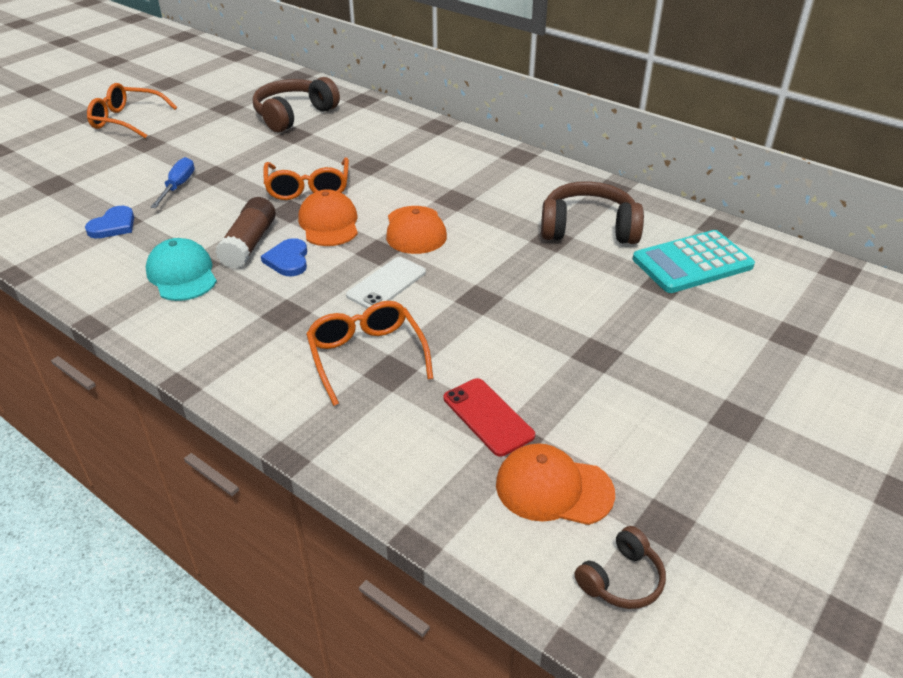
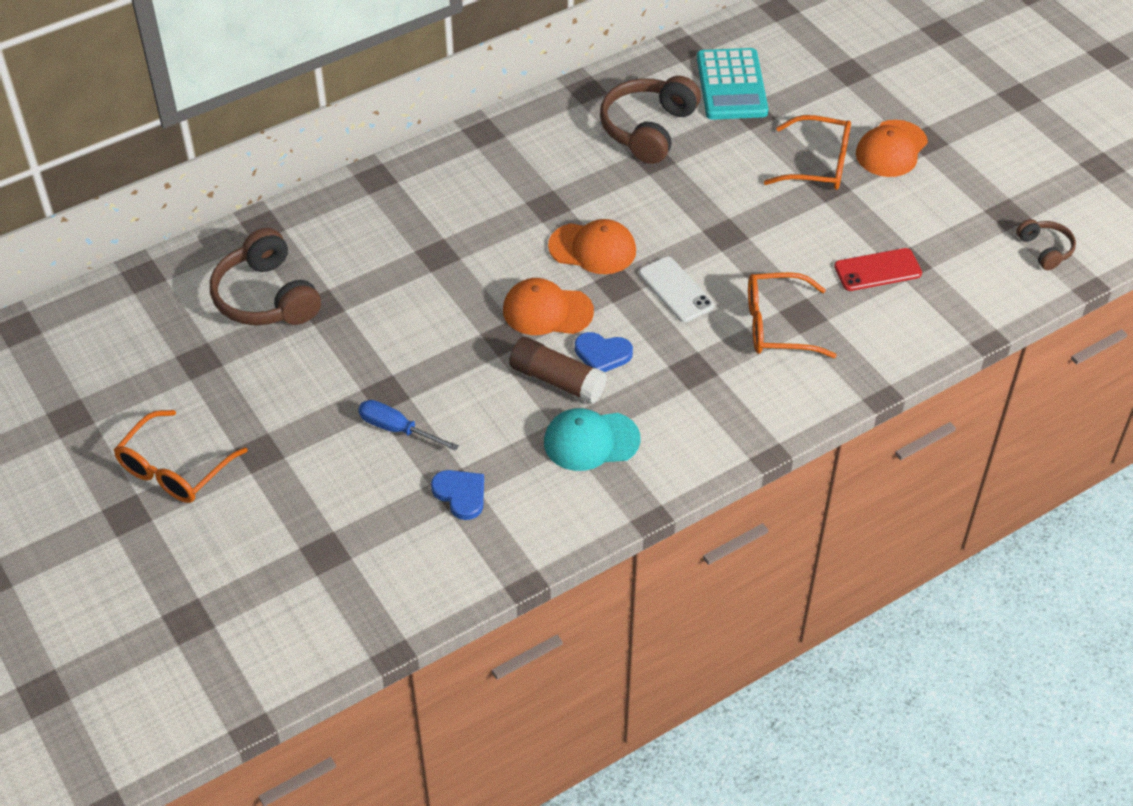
camera: 70 degrees left, 10 degrees up
(308, 188) = (462, 315): orange glasses -> orange glasses (817, 164)
(553, 488) = (961, 256): orange cap -> orange cap (891, 149)

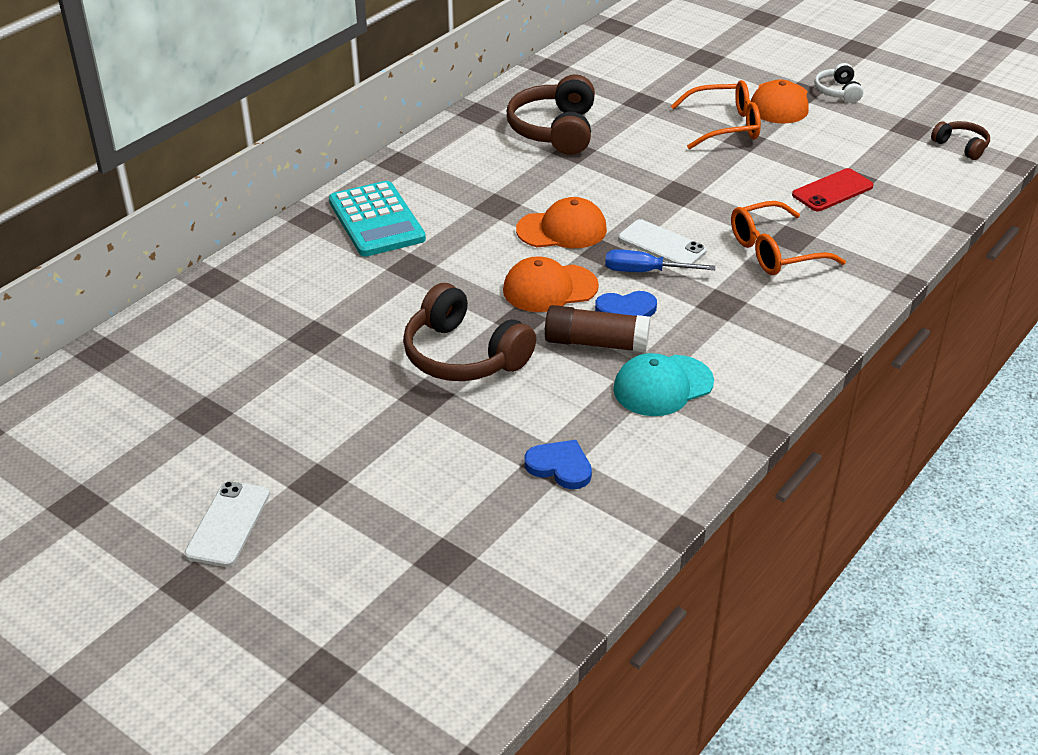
camera: 20 degrees left, 10 degrees down
(175, 469) = (228, 524): orange glasses -> white phone
(266, 297) = (250, 342): brown headphones -> brown headphones (463, 355)
(397, 429) = (457, 424): blue screwdriver -> blue screwdriver (645, 271)
(731, 85) = (609, 85): turquoise calculator -> turquoise calculator (376, 220)
(960, 149) = (837, 92): none -> white headphones

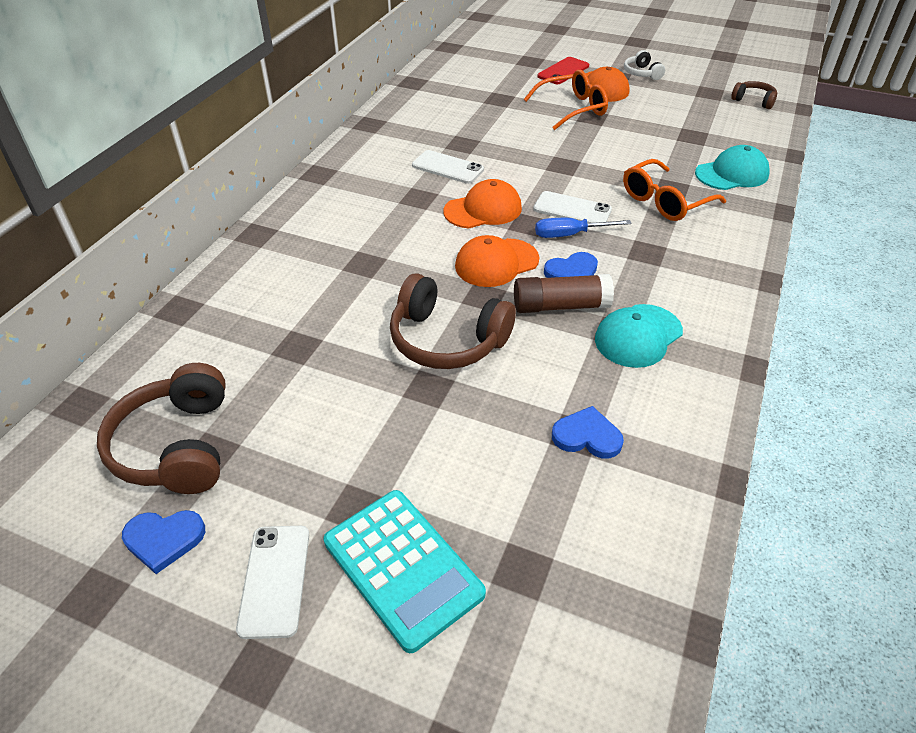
camera: 15 degrees left, 5 degrees up
(145, 475) = (164, 539): none -> blue heart
(376, 220) = (316, 226): turquoise calculator -> turquoise calculator (402, 567)
(544, 176) = (447, 167): none -> white phone
(554, 130) = (439, 130): brown headphones -> brown headphones (176, 446)
(832, 191) = (681, 146): red phone -> red phone (563, 71)
(874, 232) = (732, 174): none -> turquoise cap

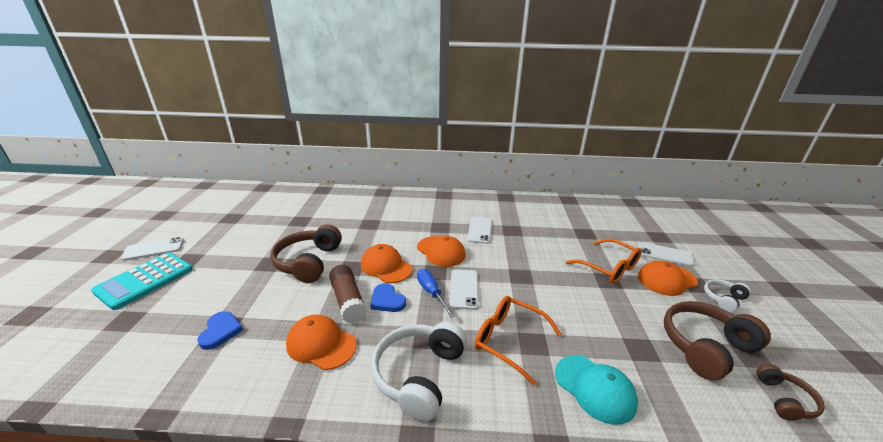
camera: 70 degrees right, 15 degrees down
(164, 539) = (186, 221): blue heart -> none
(176, 446) = (237, 210): brown headphones -> brown headphones (705, 346)
(563, 71) = (664, 254): red phone -> white phone
(638, 336) = (321, 344): turquoise cap -> orange cap
(700, 267) = (419, 374): none -> white headphones

